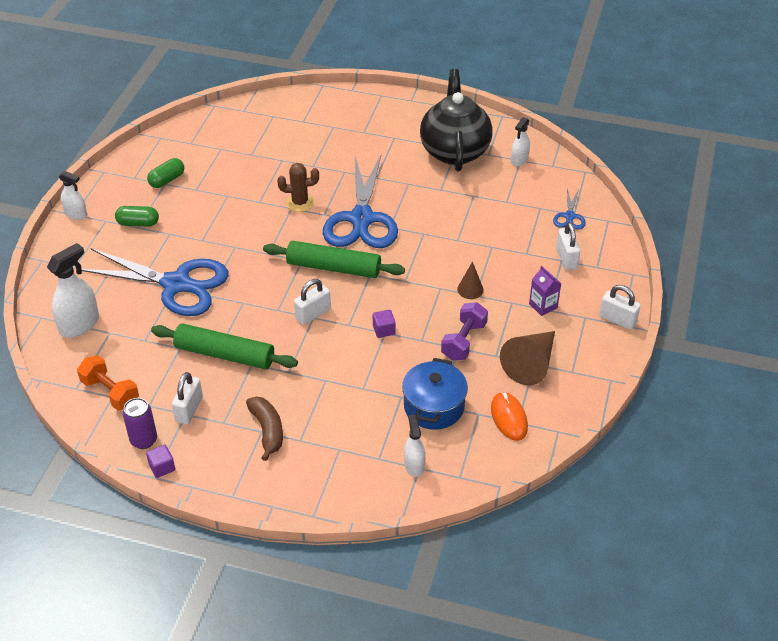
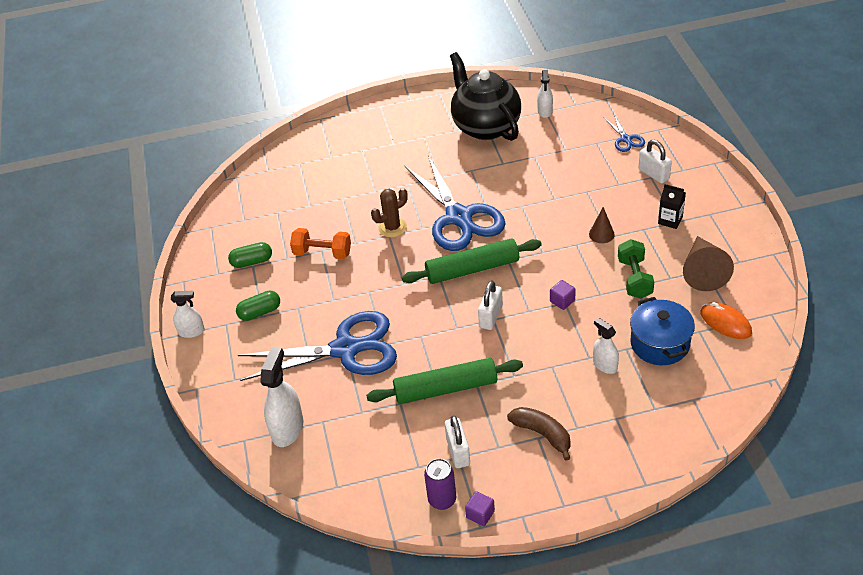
camera: 25 degrees left, 0 degrees up
(110, 392) = (372, 474): orange dumbbell -> orange dumbbell (322, 253)
(167, 180) = (252, 262): green capsule -> green capsule turned 60 degrees clockwise
(414, 465) = (688, 399): white spray bottle -> white spray bottle (605, 365)
(464, 341) = (634, 278): purple dumbbell -> green dumbbell
(543, 306) = (670, 220): purple carton -> black carton
(617, 320) = (736, 204): white padlock -> none

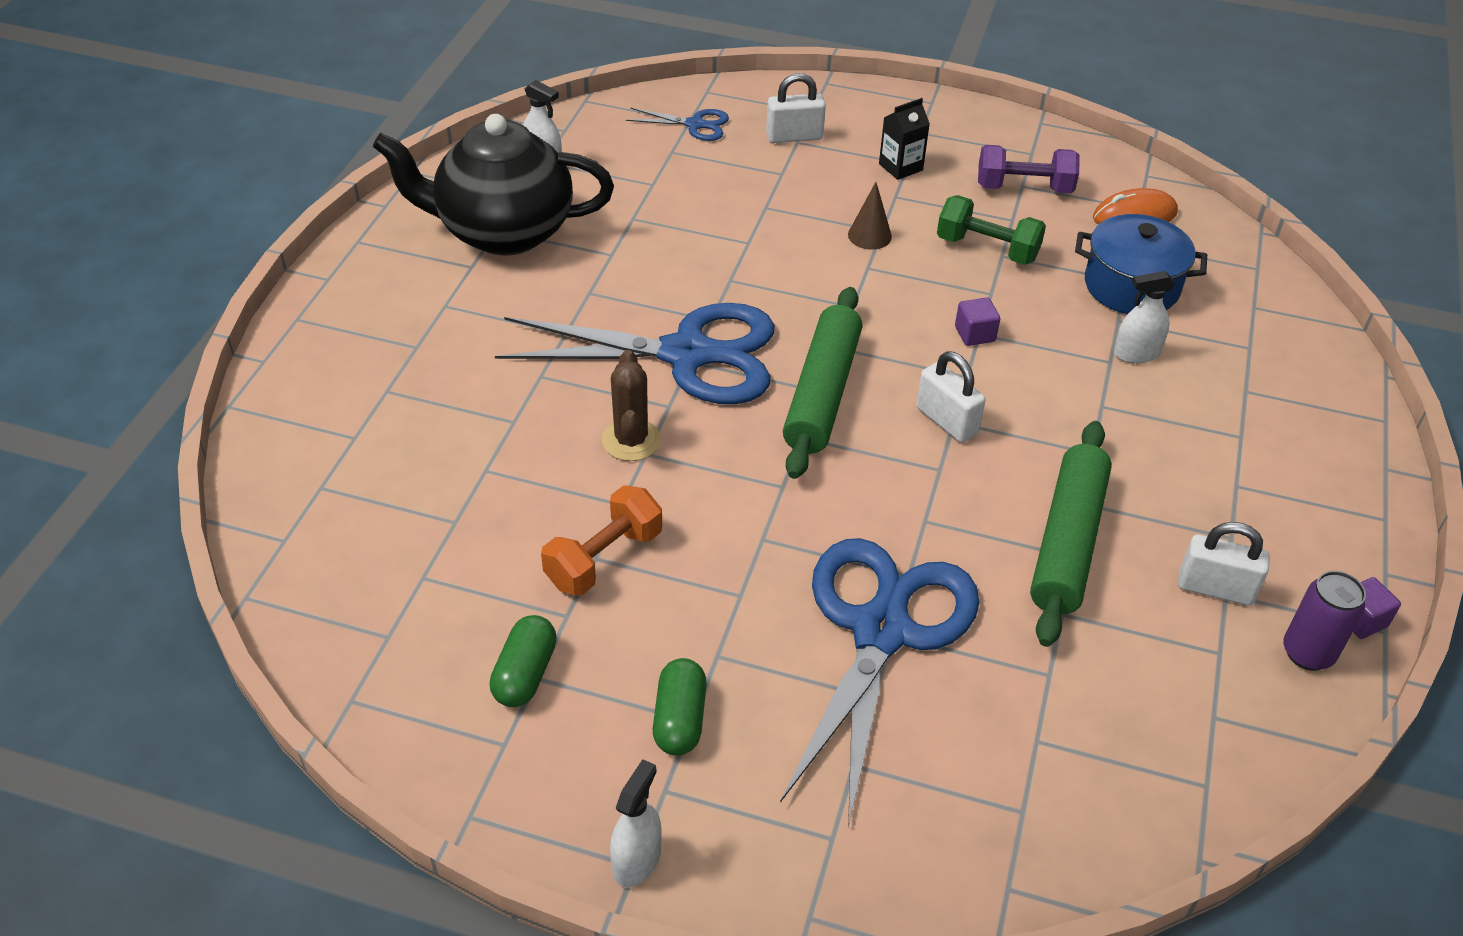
camera: 65 degrees left, 0 degrees up
(287, 429) = (1022, 802): white spray bottle -> none
(542, 434) = (1233, 477): brown banana -> none
(703, 271) = (1024, 188): brown cone -> purple dumbbell

